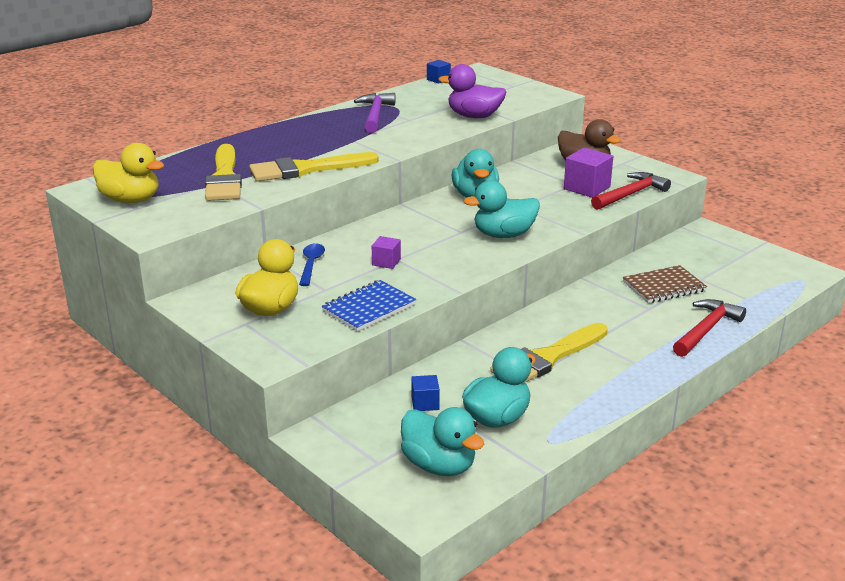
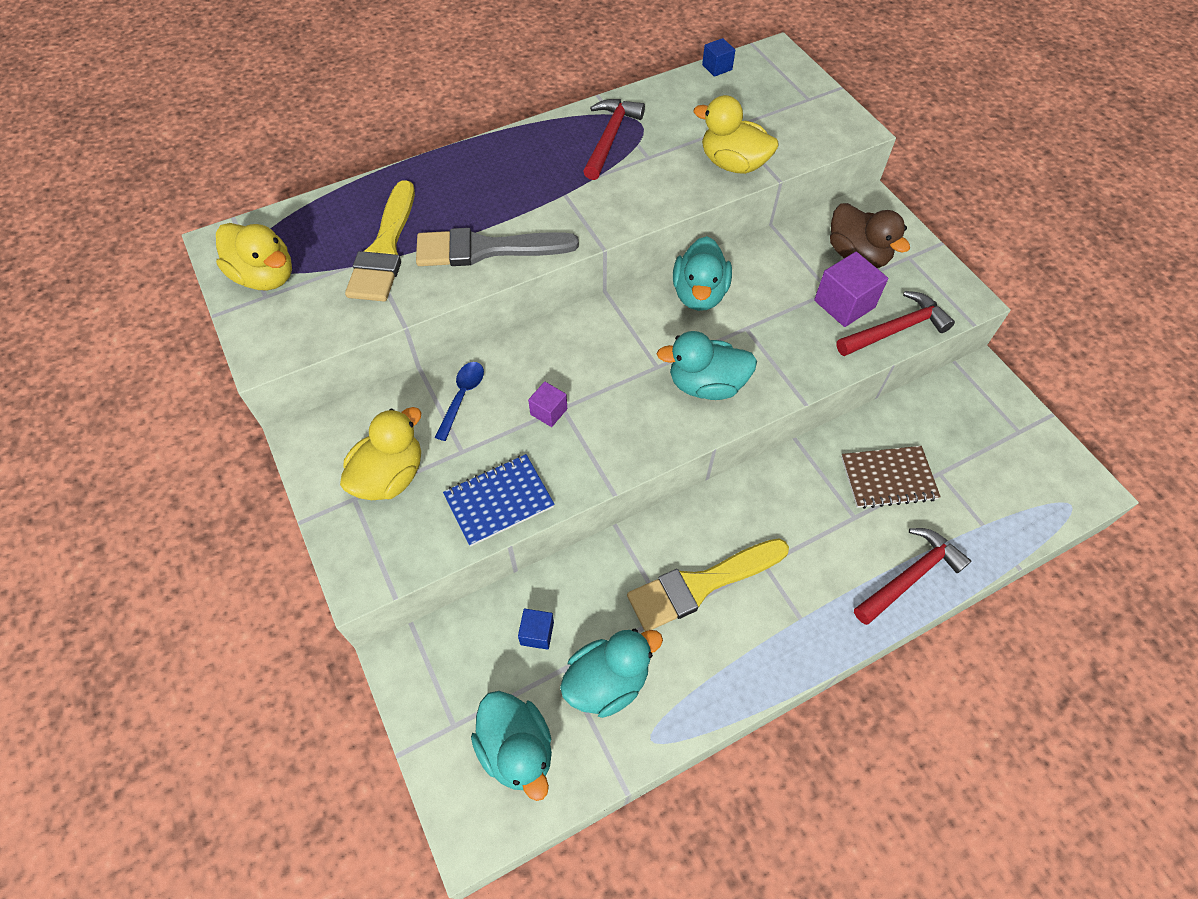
camera: 15 degrees right, 30 degrees up
(307, 169) = (486, 249): yellow brush -> grey brush
(375, 115) = (610, 138): purple hammer -> red hammer
(474, 116) = (733, 164): purple duck -> yellow duck

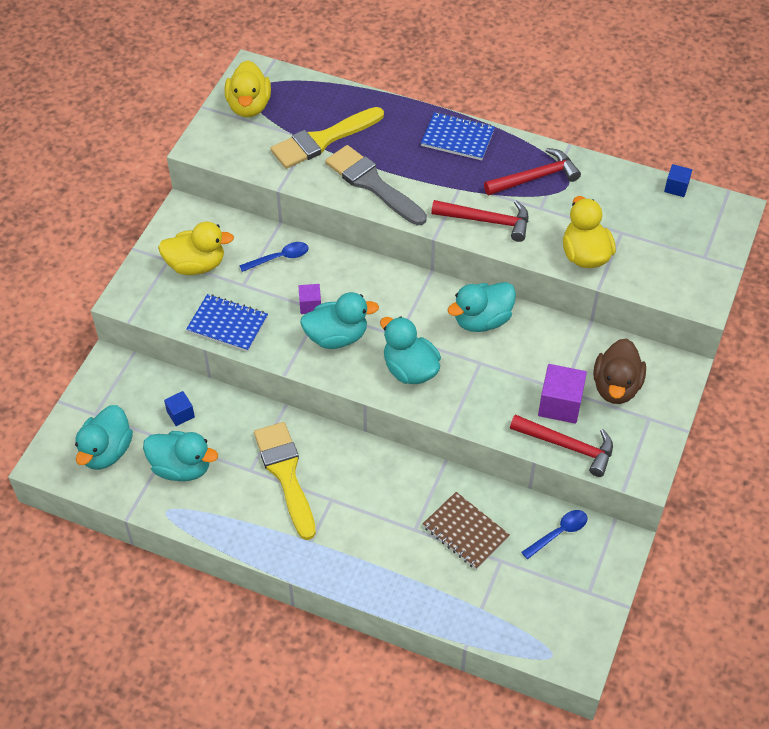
camera: 50 degrees right, 5 degrees down
(503, 156) = (457, 138): none -> blue notebook
(610, 416) = (337, 337): none -> turquoise duck
(701, 584) = (286, 474): yellow brush -> yellow brush turned 45 degrees clockwise
(910, 576) = (398, 585): red hammer -> red hammer (487, 221)
(941, 410) = (559, 533): none -> blue spoon

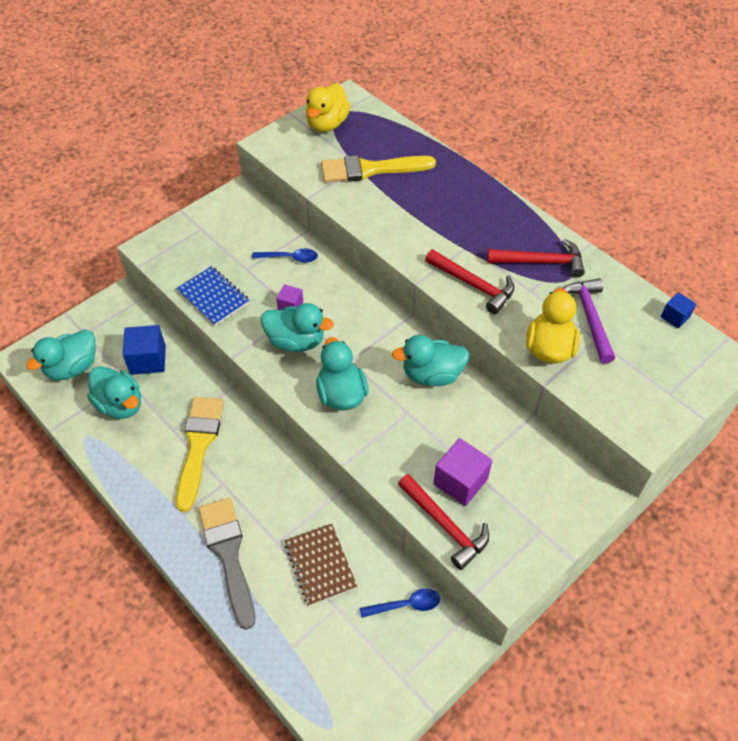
camera: 25 degrees right, 0 degrees up
(180, 414) = (148, 360): blue cube -> blue cube, size x1.75
(196, 265) = (220, 240): yellow duck -> none
(373, 184) = (390, 219): grey brush -> grey brush (228, 555)
(457, 138) = (489, 205): blue notebook -> none
(604, 215) = (589, 318): none -> purple hammer
(616, 387) = (524, 486): brown duck -> none

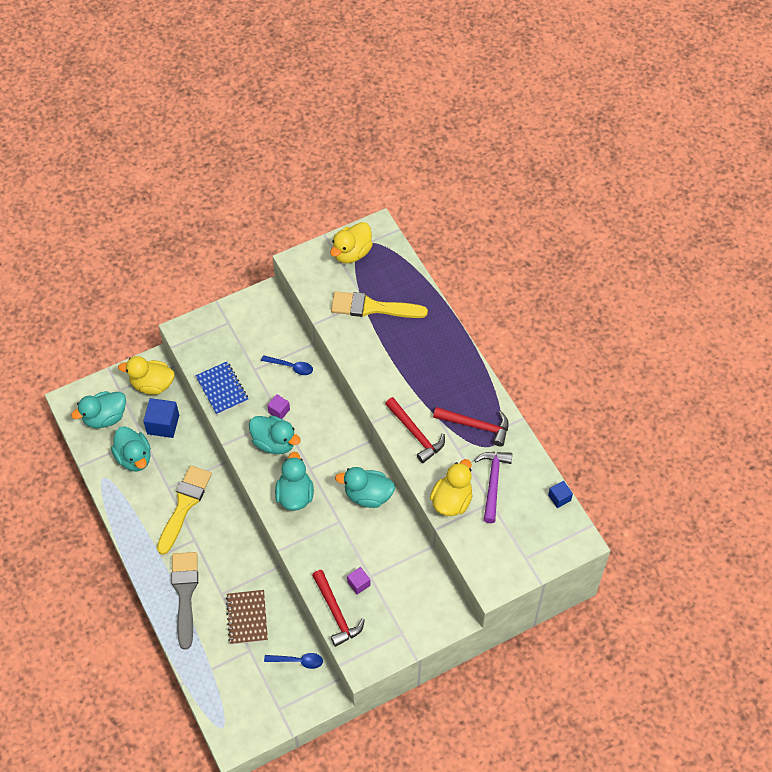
camera: 15 degrees right, 5 degrees up
(124, 320) = (152, 384): none -> yellow duck
(460, 481) = (358, 584): purple cube -> purple cube, size x0.57

